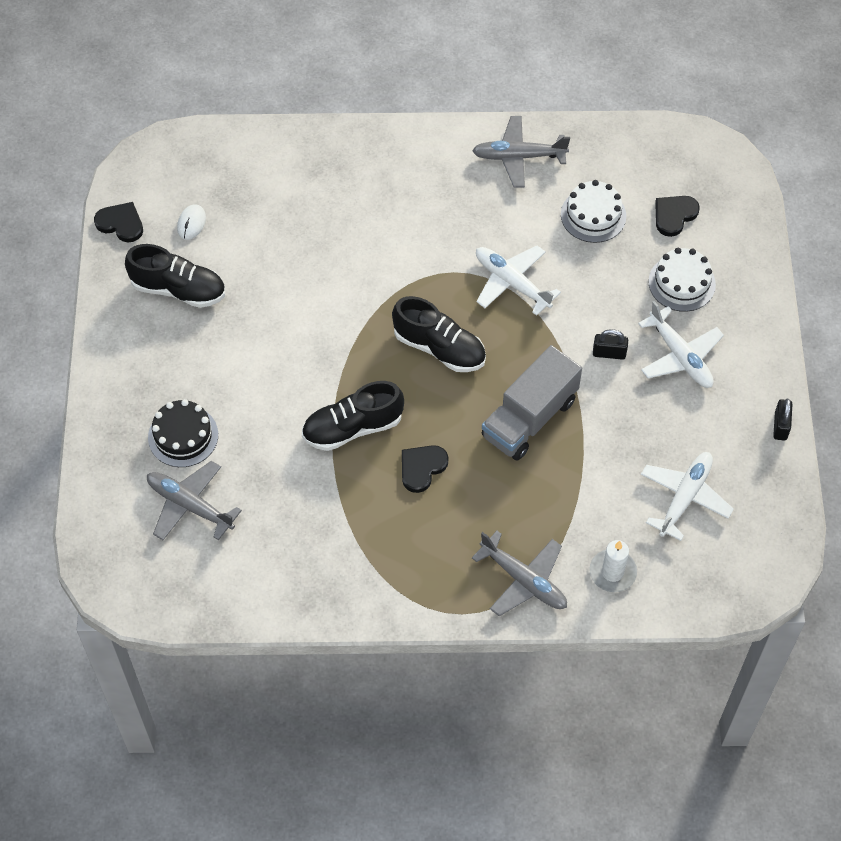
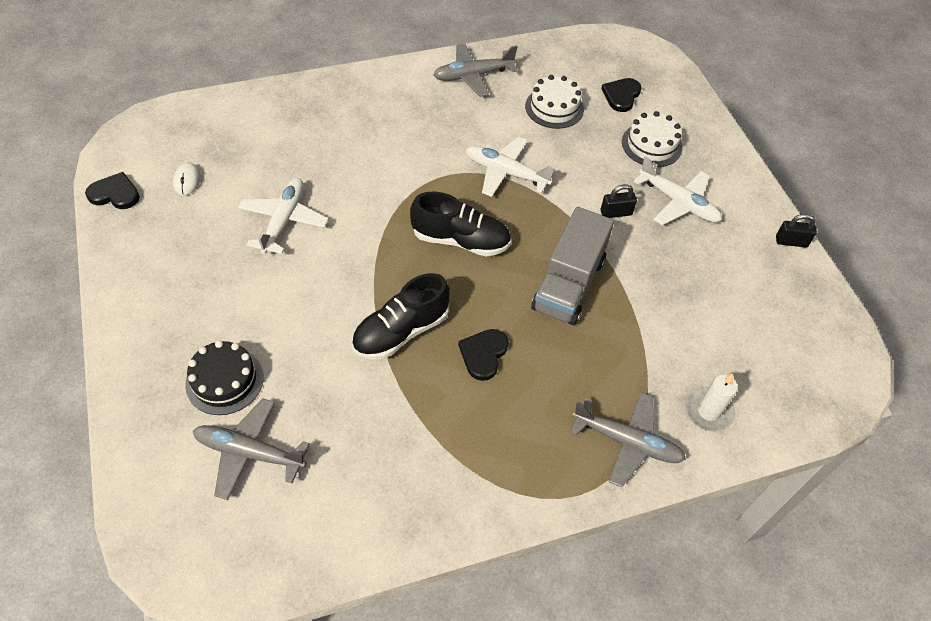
camera: 20 degrees left, 5 degrees down
(178, 289) = (187, 240): black shoe -> none
(685, 497) = (741, 323): white plane -> white plane (284, 220)
(780, 426) = (791, 241): black padlock -> black padlock turned 75 degrees counterclockwise

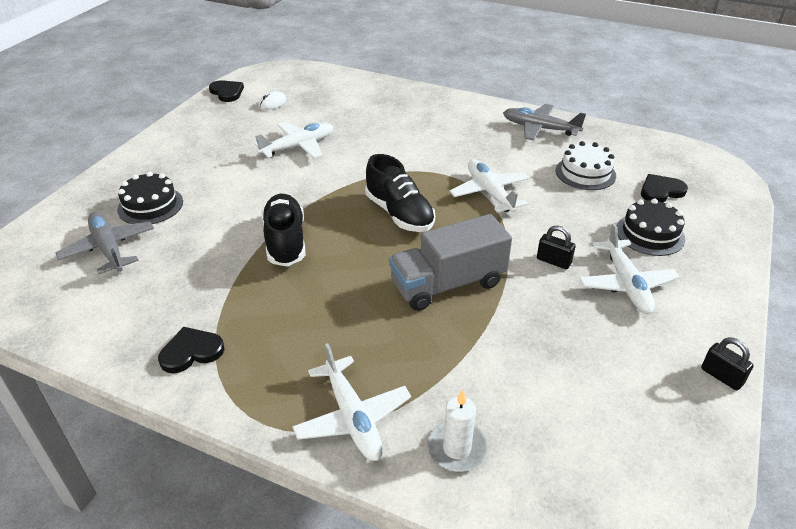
camera: 45 degrees right, 15 degrees down
(401, 331) = (285, 241): black shoe -> black shoe turned 75 degrees clockwise
(483, 354) = (321, 288): black heart -> black heart (191, 352)
(627, 442) = (352, 418): grey plane -> white plane
(651, 145) = (650, 234): white cake -> black cake

